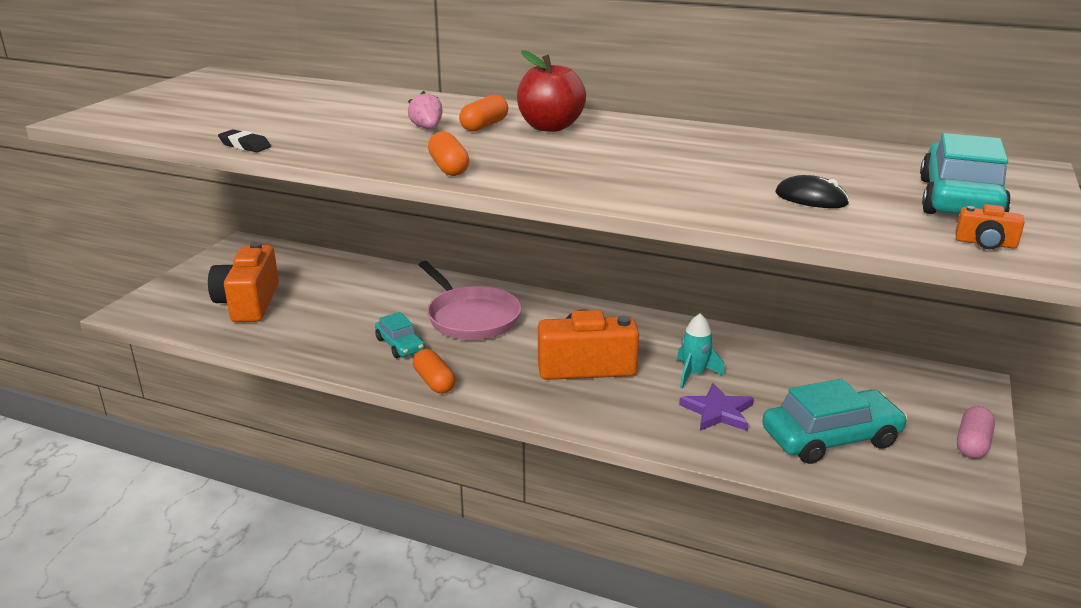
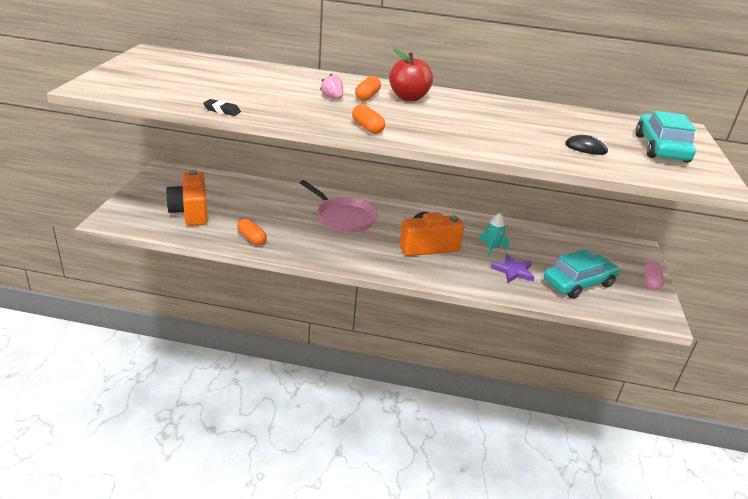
camera: 15 degrees left, 5 degrees up
(400, 345) = (307, 237): turquoise car -> none
(434, 382) = (340, 261): orange capsule -> orange capsule (252, 238)
(985, 243) = (687, 176): orange camera -> none

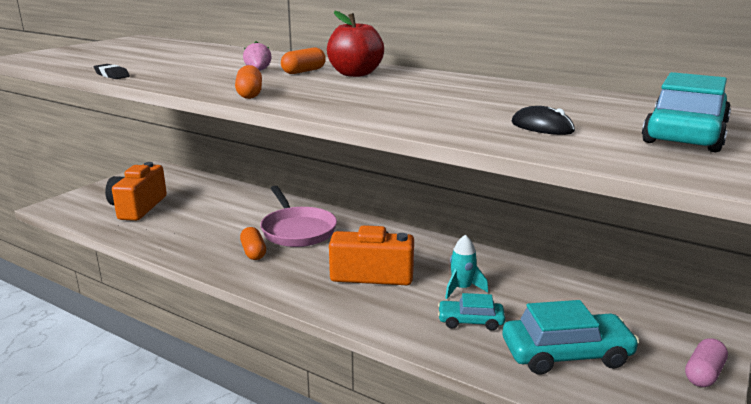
camera: 25 degrees right, 10 degrees down
(252, 238) = (170, 239): orange capsule -> orange capsule (253, 252)
(513, 271) = (470, 321): purple star -> turquoise car

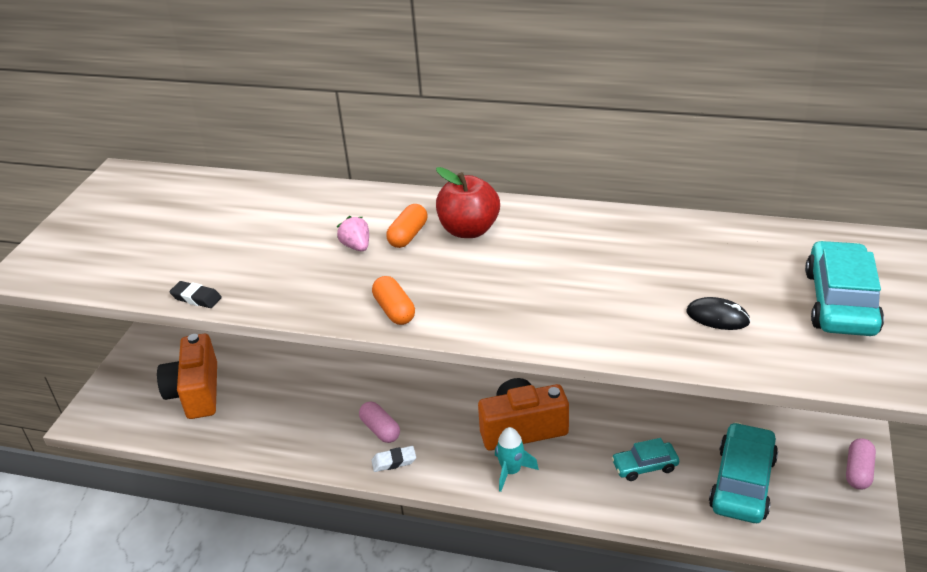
camera: 15 degrees left, 15 degrees up
(248, 272) = (394, 461): none -> white eraser
(253, 252) = (380, 430): orange capsule -> pink capsule
(297, 230) = (406, 382): pink pan -> none
(462, 289) = (618, 425): turquoise rocket -> turquoise rocket (511, 471)
(566, 354) = (742, 483): turquoise car -> turquoise car turned 45 degrees counterclockwise

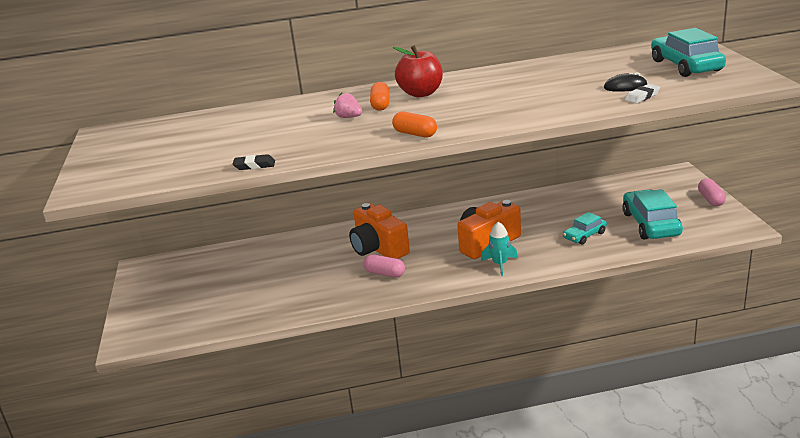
camera: 25 degrees left, 10 degrees down
(196, 392) = (213, 299): orange camera -> orange camera (378, 248)
(394, 461) = (411, 285): white eraser -> white eraser (642, 97)

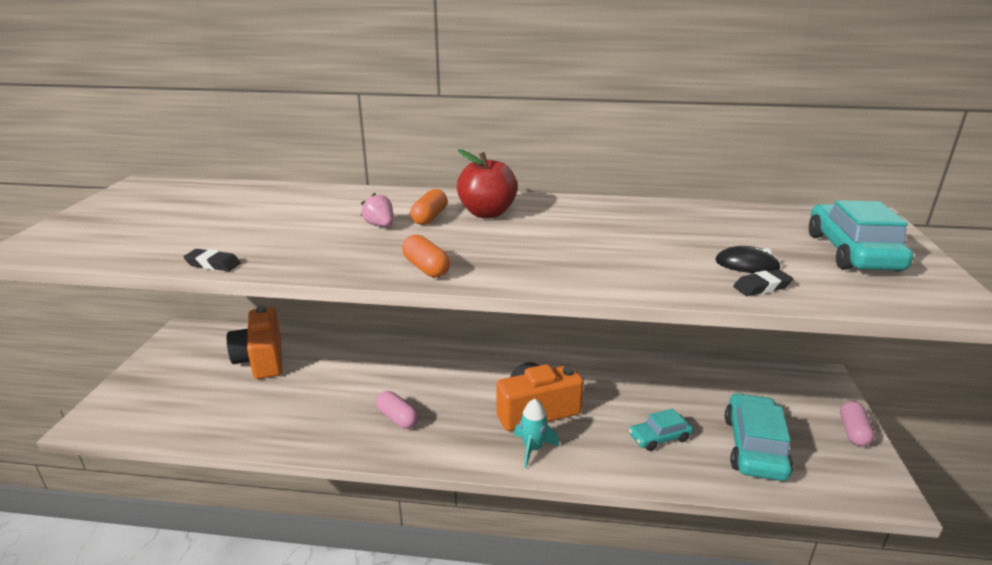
camera: 15 degrees right, 0 degrees up
(378, 248) = (415, 381): orange camera -> orange camera (261, 359)
(642, 97) = (762, 287): white eraser -> black eraser

